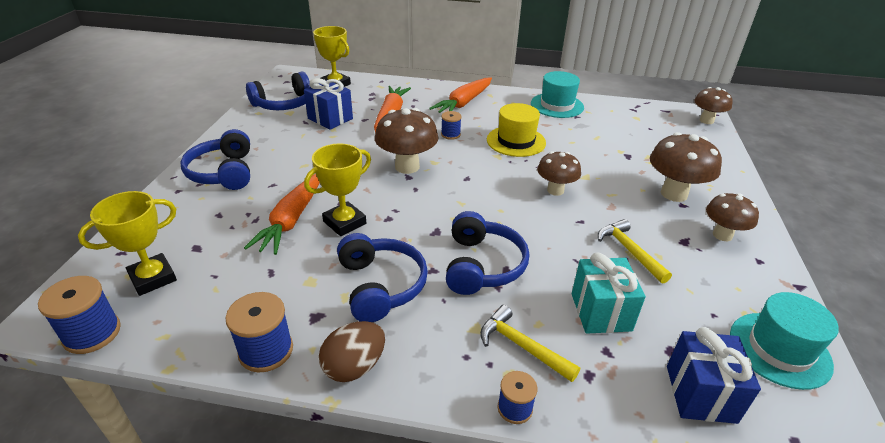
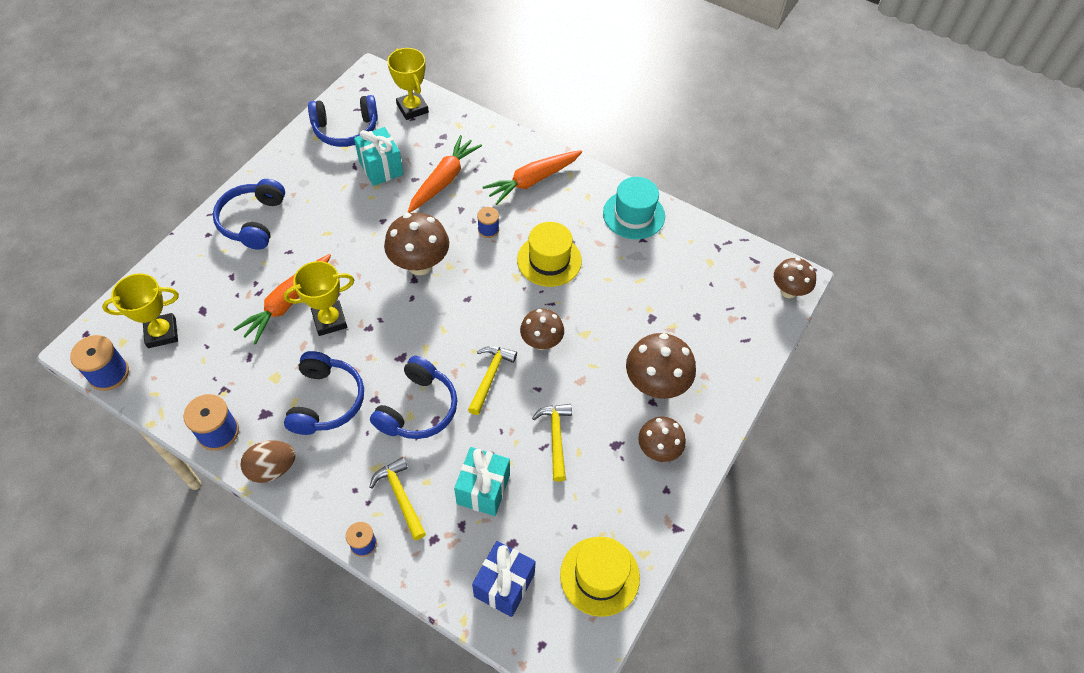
camera: 20 degrees right, 20 degrees up
(330, 119) = (381, 168): blue gift -> turquoise gift
(531, 223) = (490, 376): none -> yellow hammer
(779, 349) = (599, 576): turquoise hat -> yellow hat

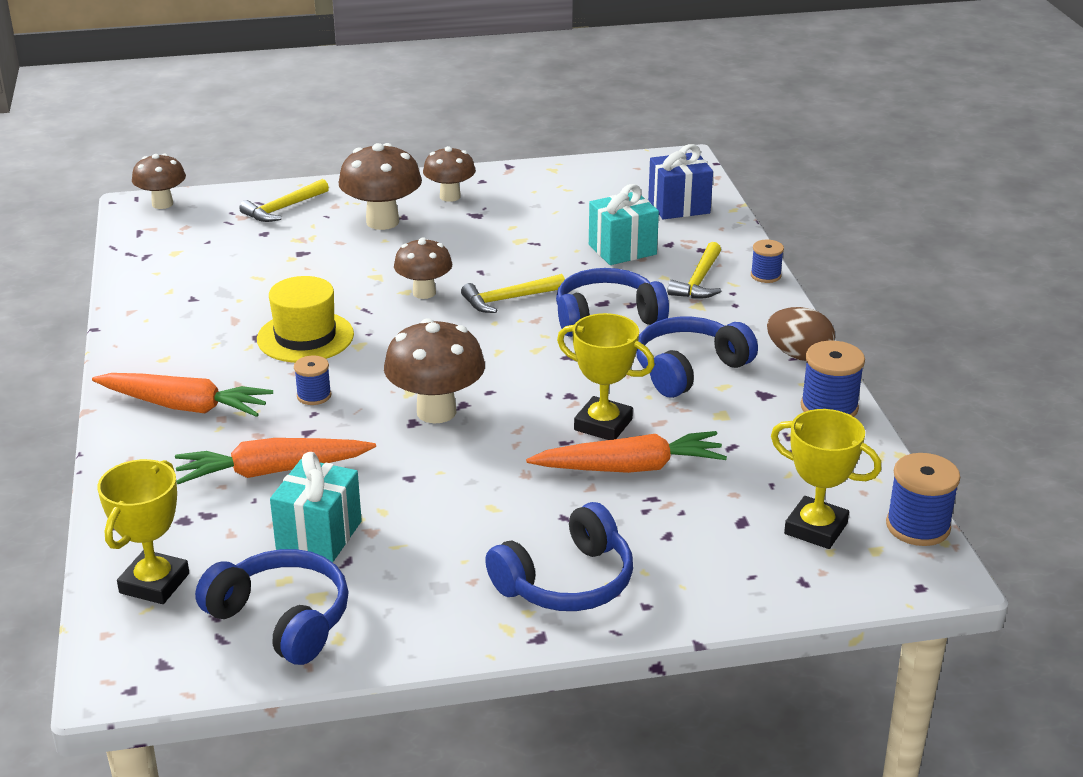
camera: 130 degrees left, 25 degrees down
(555, 437) = (516, 241): yellow hammer -> yellow hammer (283, 209)
(599, 576) = (601, 177): yellow hat -> none
(633, 214) = (157, 318): turquoise hat -> none

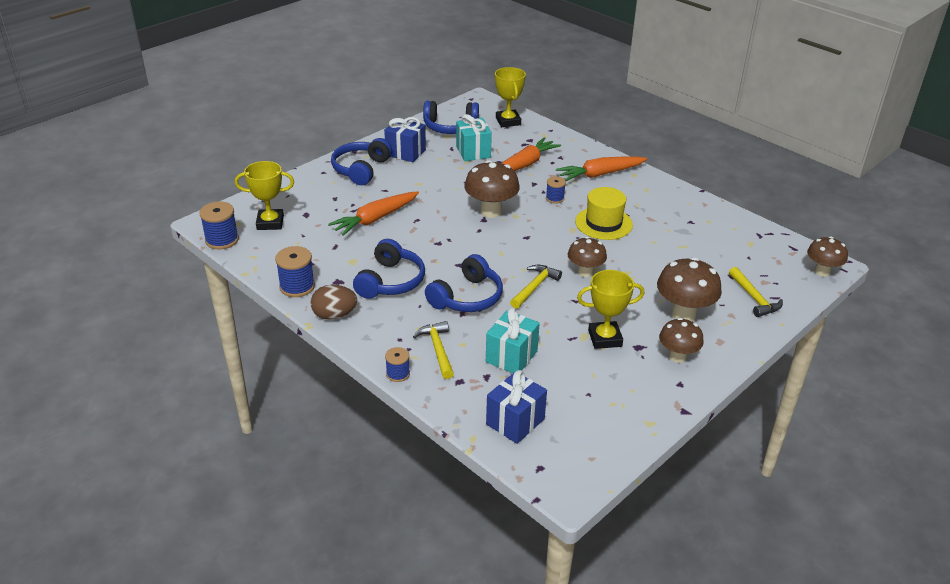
camera: 145 degrees right, 5 degrees up
(283, 209) = (754, 298): yellow hammer -> yellow hammer turned 150 degrees clockwise
(443, 588) = (405, 152): none -> blue gift
(603, 424) = (407, 234): yellow trophy -> yellow trophy (605, 338)

